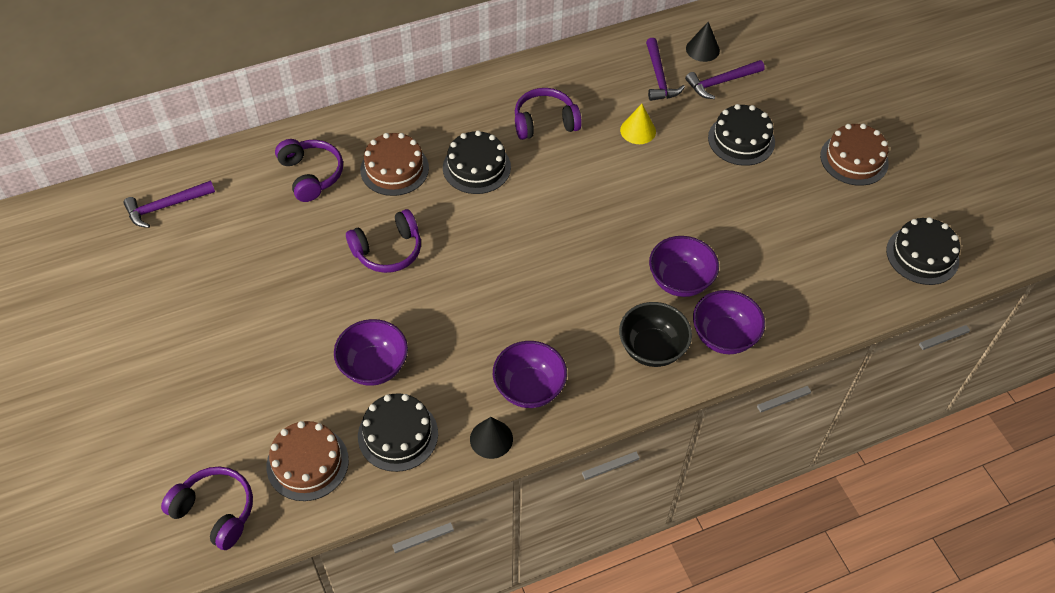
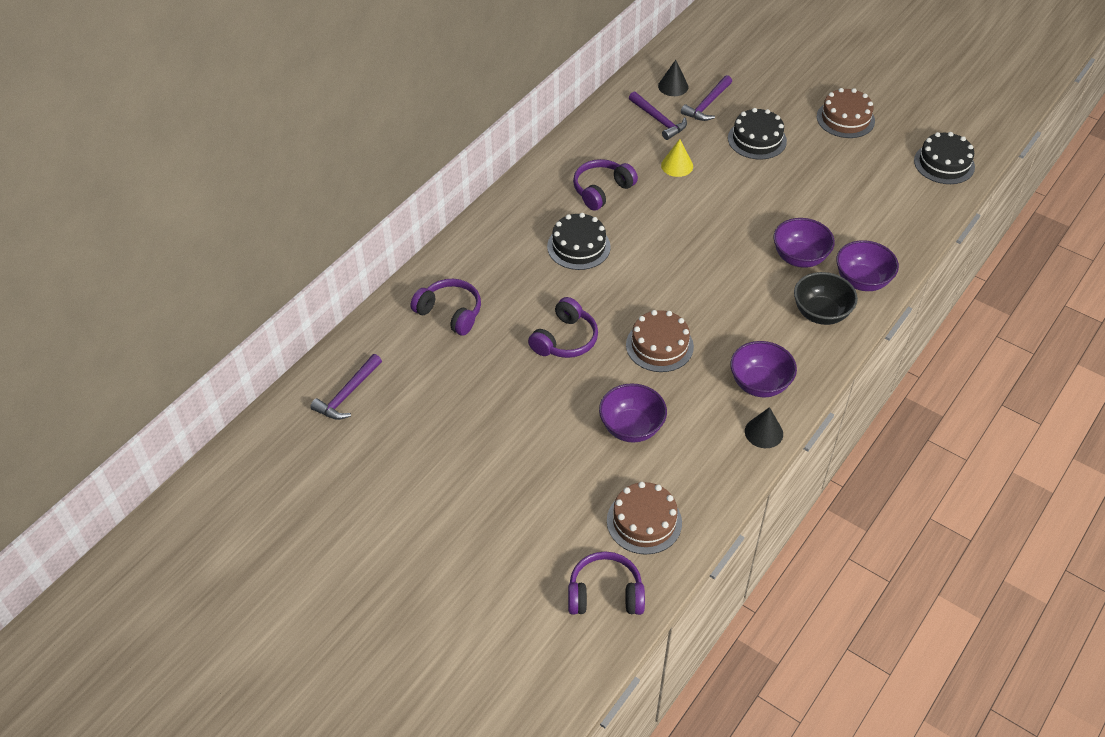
camera: 30 degrees left, 5 degrees down
(394, 169) = (514, 277): brown cake -> brown cake (659, 345)
(398, 435) = (693, 465): black cake -> none

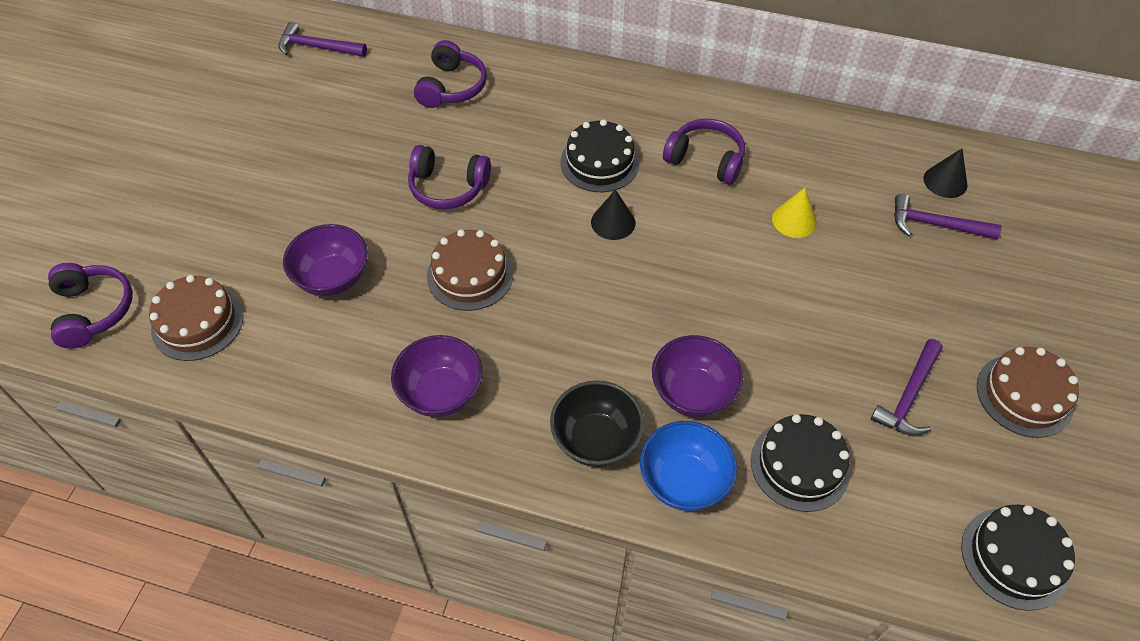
camera: 70 degrees right, 5 degrees up
(659, 120) = (868, 183): purple hammer -> purple hammer (908, 396)
(757, 139) = (902, 294): black cake -> black cake (800, 465)
(764, 432) = (360, 414): black cone -> black cone (613, 222)
(862, 281) = (683, 481): purple bowl -> blue bowl

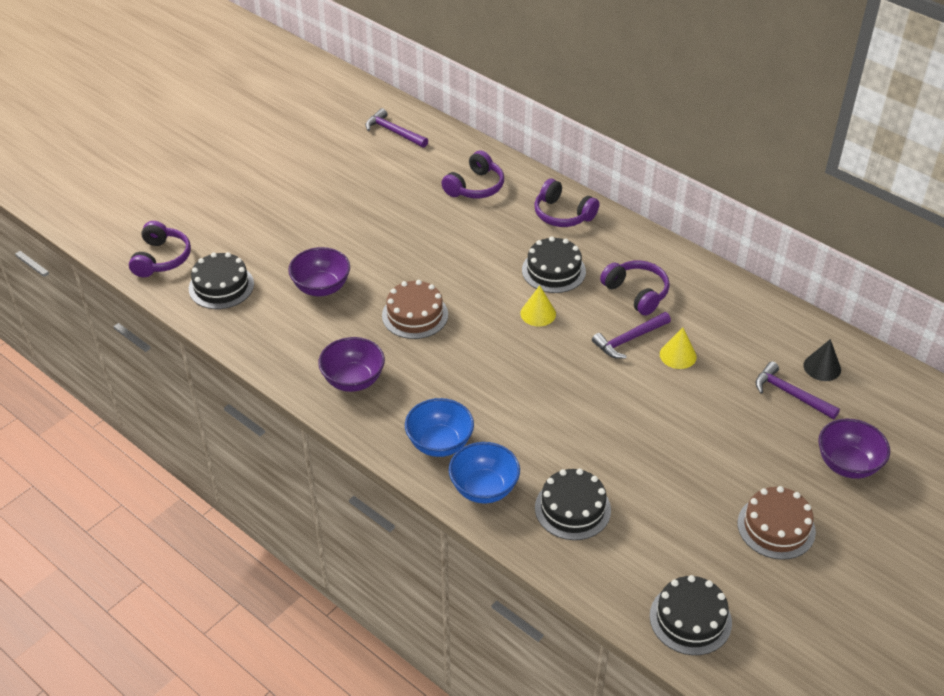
camera: 25 degrees right, 10 degrees down
(197, 322) = (221, 286): brown cake -> black cake
(448, 187) = (432, 254): purple headphones -> purple headphones (562, 214)
(596, 440) = (439, 443): black bowl -> blue bowl
(613, 222) = (538, 313): black cone -> yellow cone
(692, 393) = (525, 439): purple bowl -> purple bowl (847, 464)
(908, 396) = (684, 496): purple hammer -> purple hammer (628, 340)

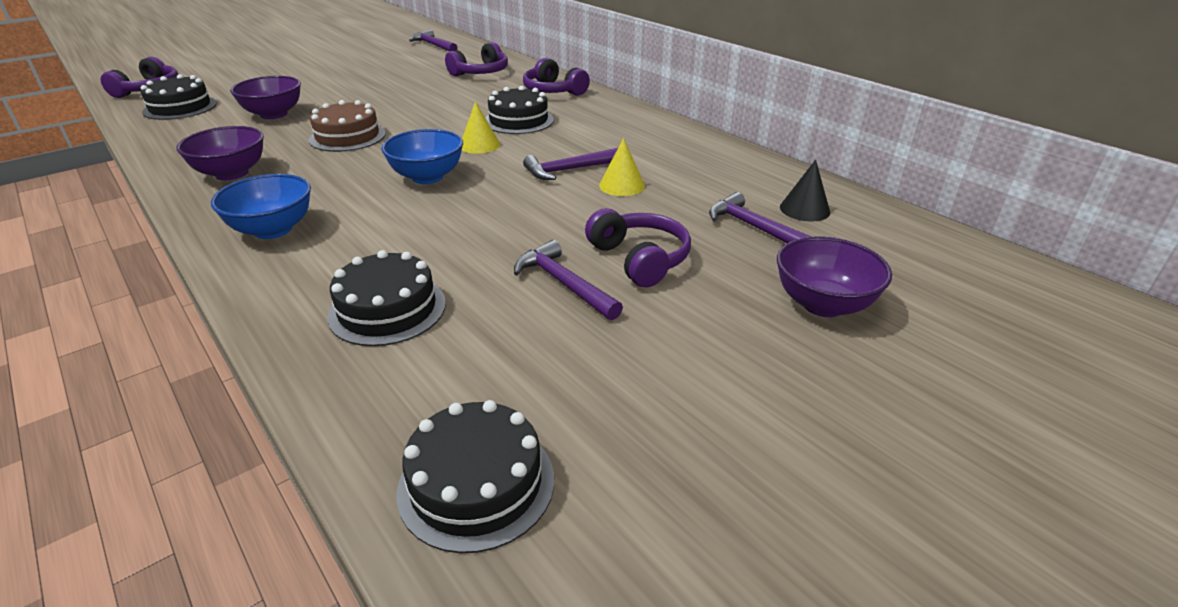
camera: 10 degrees right, 10 degrees down
(484, 488) = (286, 276): blue bowl -> blue bowl (427, 177)
(636, 293) = (599, 140): purple headphones -> purple headphones (639, 259)
(676, 469) = (563, 283): none -> purple hammer
(776, 527) = (687, 366): brown cake -> none

